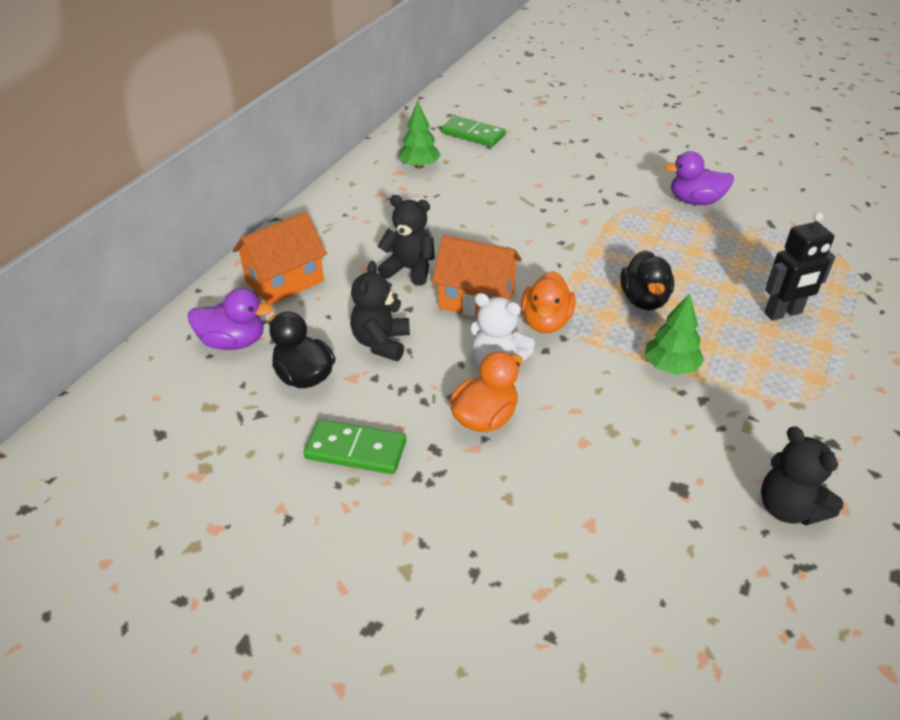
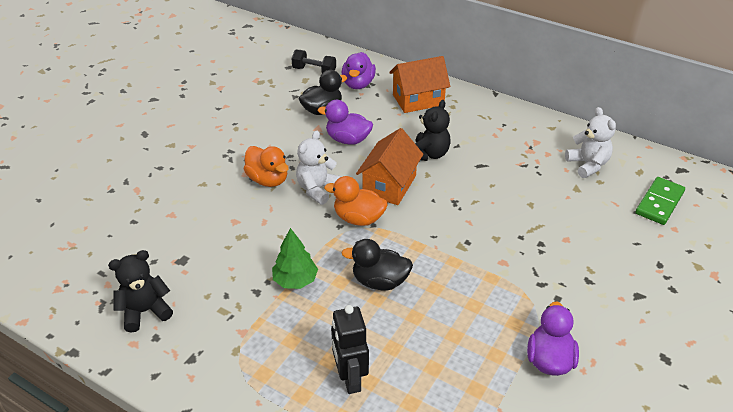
camera: 95 degrees right, 0 degrees up
(183, 397) = (314, 71): none -> black dumbbell
(284, 281) = (418, 100): orange house -> orange house turned 75 degrees counterclockwise
(355, 450) = (257, 129): green domino -> none
(381, 343) = (348, 139): black teddy bear -> purple duck
(419, 166) = (587, 165): green tree -> white teddy bear

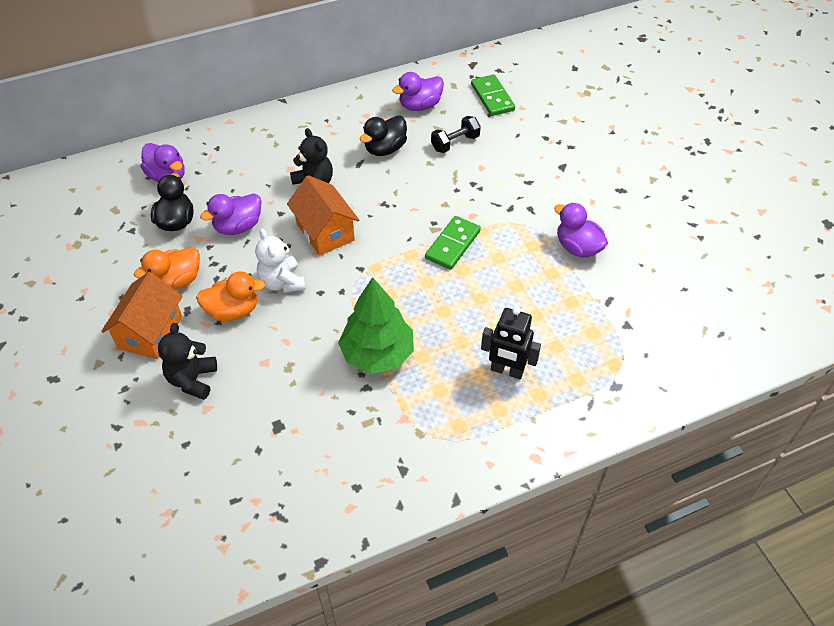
camera: 55 degrees left, 10 degrees up
(145, 311) = (318, 482): black teddy bear -> black teddy bear (192, 380)
(295, 280) = (377, 354): green tree -> green tree, size x1.61
(314, 71) = (109, 196): black dumbbell -> black dumbbell (455, 143)
(358, 218) = (345, 274): orange duck -> orange duck (176, 281)
(379, 281) = (427, 299): black duck -> black duck (385, 149)
(418, 100) = (237, 151): orange house -> orange house (150, 332)
(456, 266) = (452, 244): none -> green domino
(587, 165) = (420, 106): white teddy bear -> purple duck

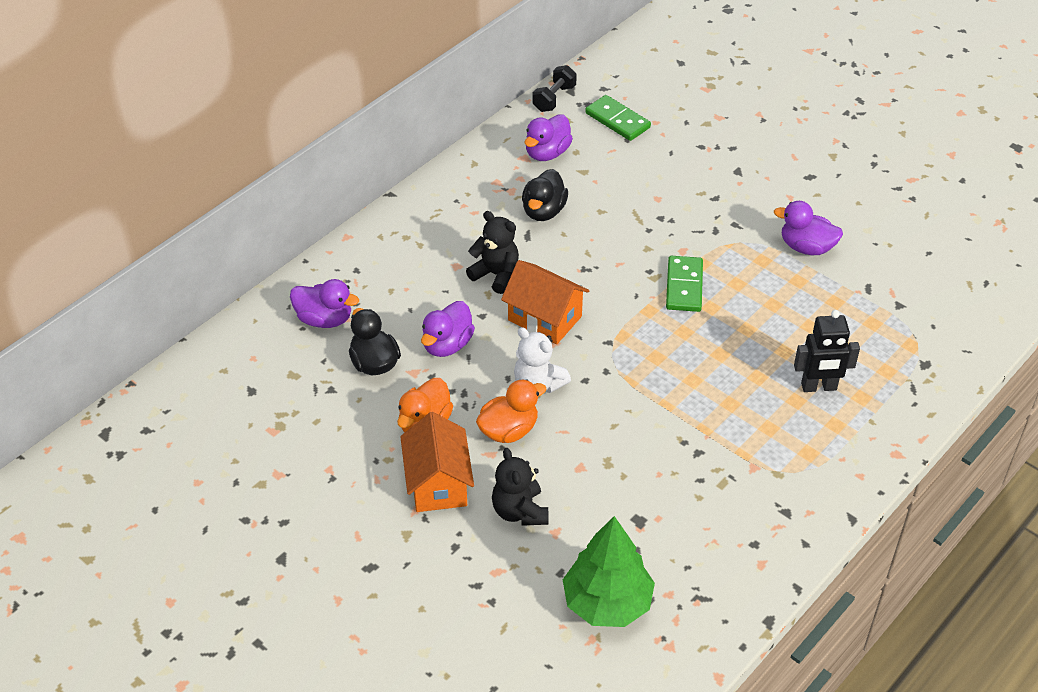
camera: 25 degrees left, 5 degrees down
(377, 354) = (686, 417): green tree -> green tree (607, 603)
(455, 143) = (613, 181): black dumbbell -> black dumbbell (554, 98)

